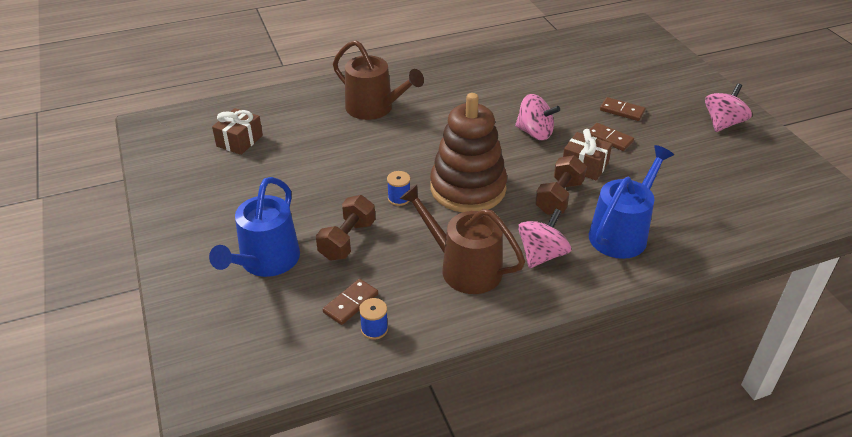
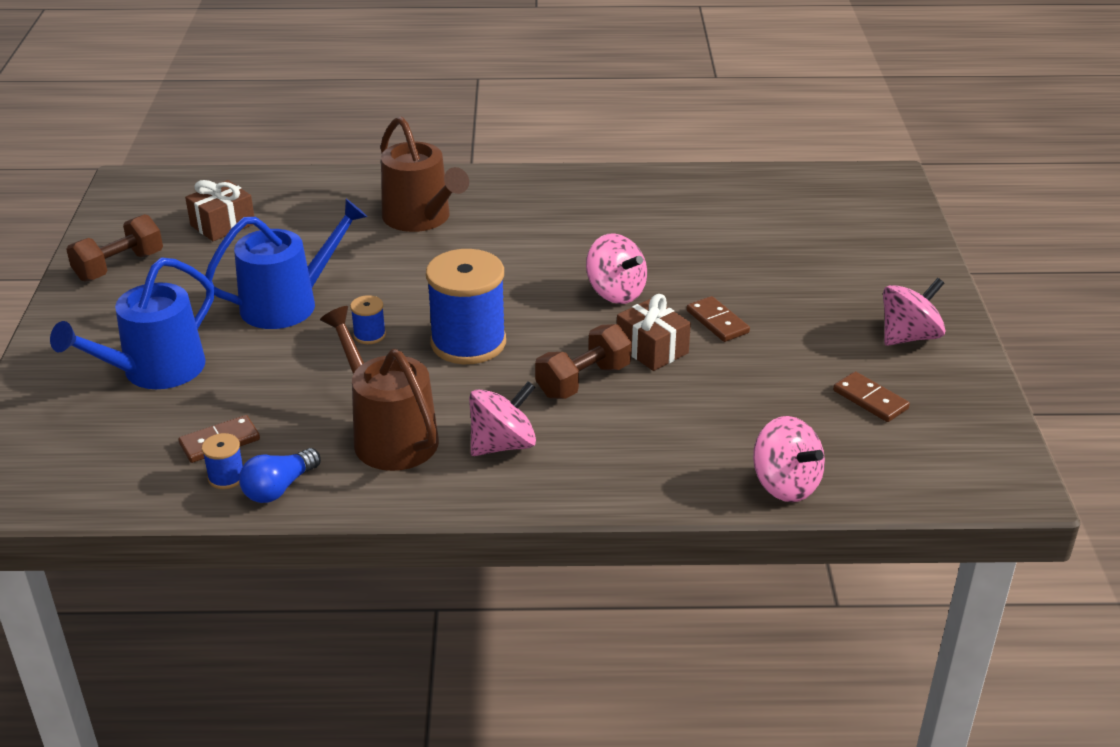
camera: 20 degrees right, 5 degrees down
(347, 240) = (268, 369): brown dumbbell -> brown dumbbell (119, 266)
(417, 327) = (279, 488): none -> blue light bulb
(468, 188) = (468, 342): brown stacking toy -> blue spool
(621, 233) = (634, 444): blue watering can -> blue watering can (288, 304)
(622, 111) = (767, 289): brown domino -> brown domino (870, 399)
(728, 237) = (785, 484): none -> pink spinning top

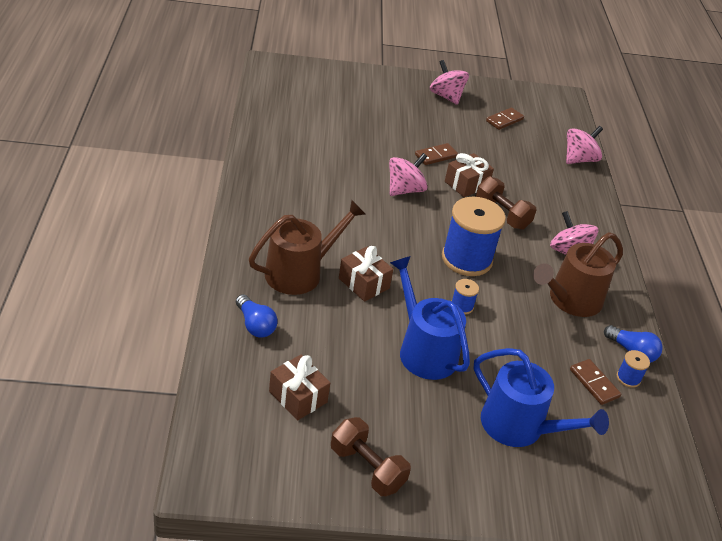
camera: 95 degrees left, 5 degrees up
(330, 196) = (255, 325): none -> blue light bulb
(406, 261) = (364, 283): none -> brown gift

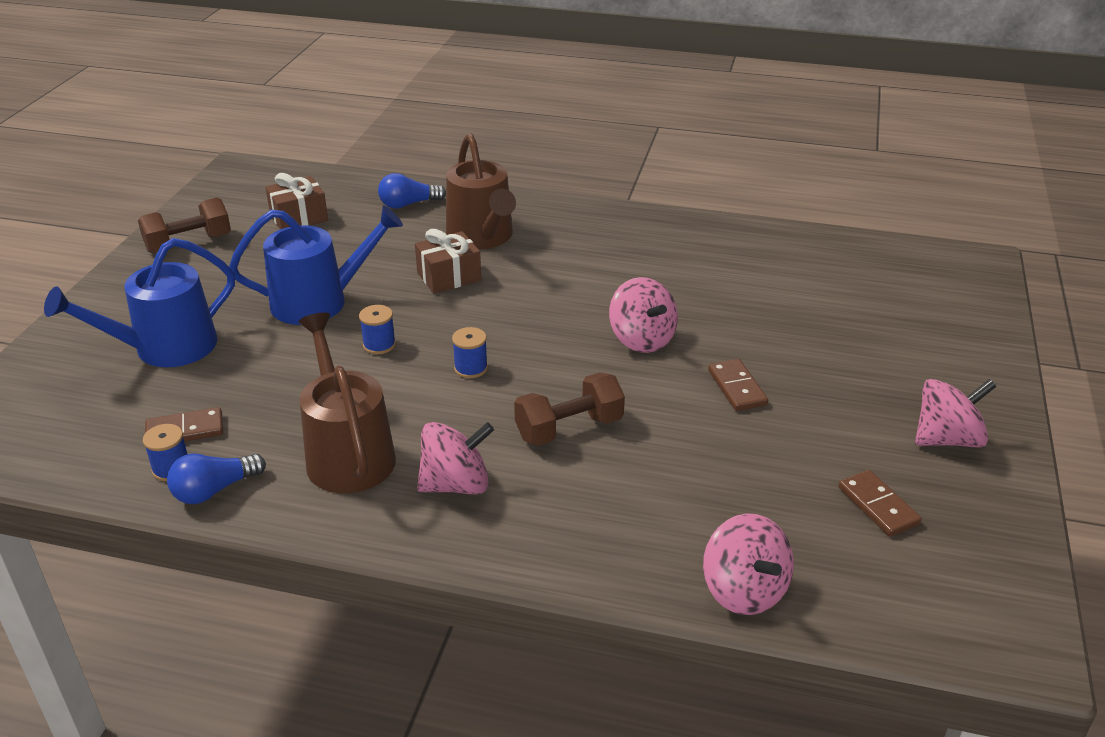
camera: 110 degrees right, 5 degrees down
(466, 184) = (655, 406): brown gift -> none
(466, 259) = (471, 368): blue spool -> blue spool, size x0.43

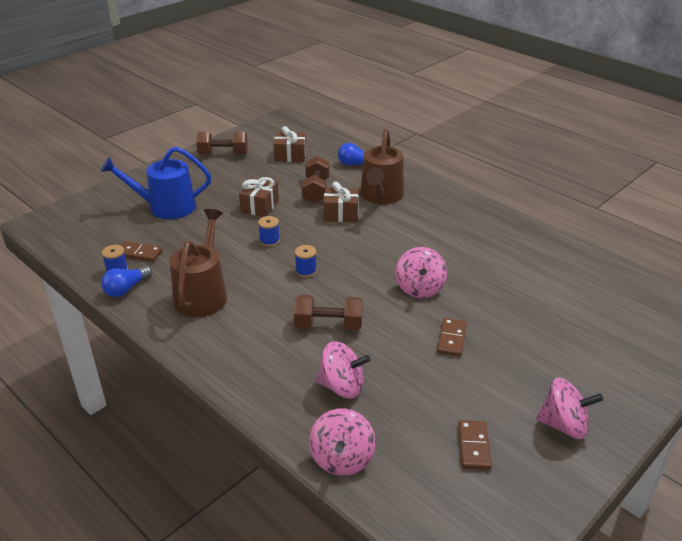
camera: 30 degrees right, 0 degrees up
(214, 490) = (126, 289): blue light bulb -> blue light bulb turned 45 degrees counterclockwise
(319, 302) = (259, 206): blue watering can -> brown gift
(383, 256) = (316, 191): none -> brown dumbbell
(456, 484) = (241, 332): pink spinning top -> pink spinning top (342, 386)

